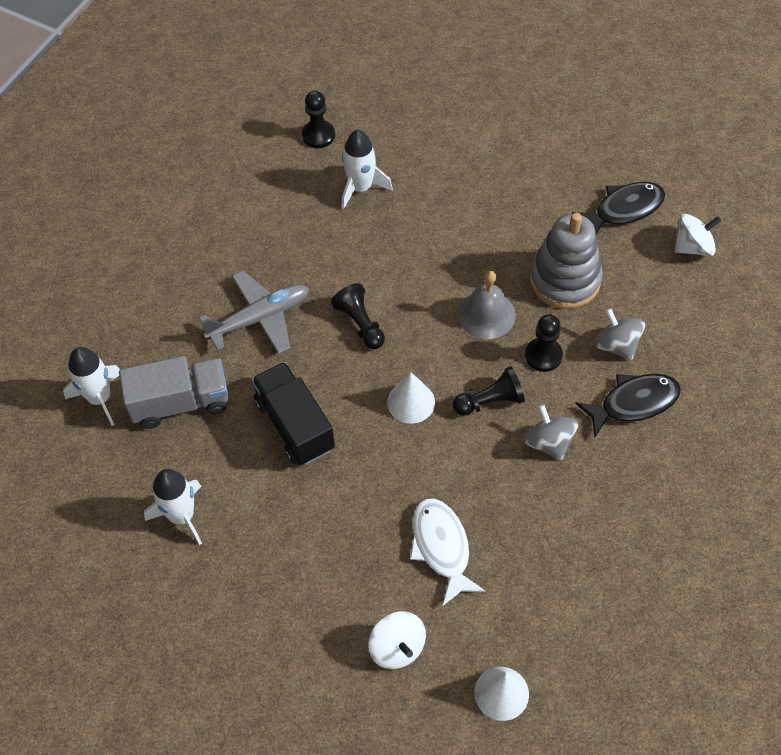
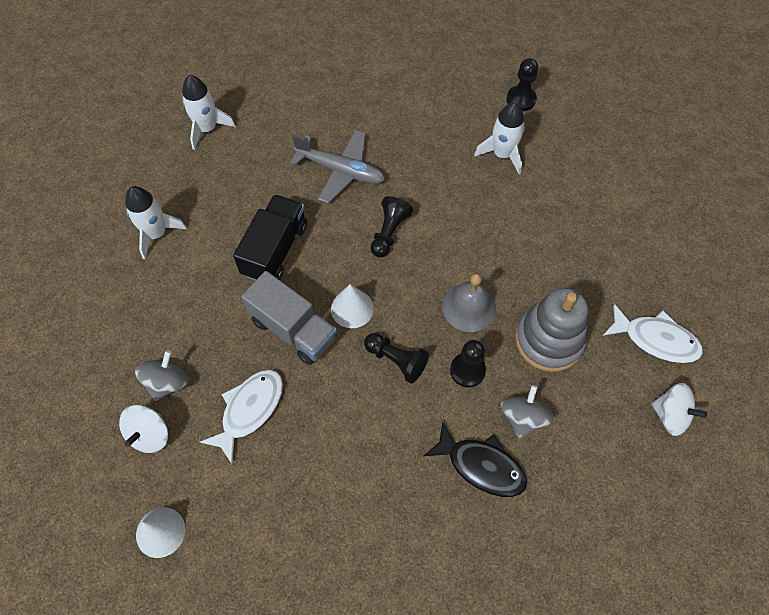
camera: 50 degrees right, 5 degrees up
(180, 403) = (239, 173): grey truck -> grey truck (293, 329)
(549, 442) = (394, 425): grey spinning top -> grey spinning top (167, 382)
(624, 209) = (656, 339): black fish -> white fish

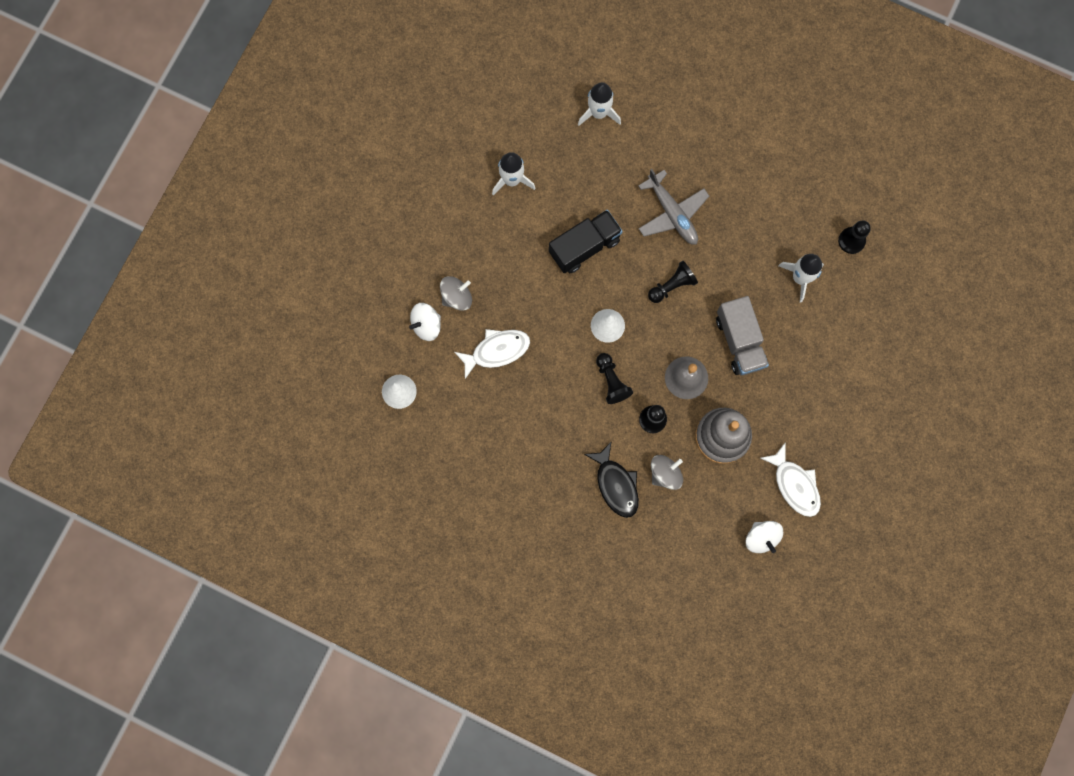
camera: 35 degrees right, 15 degrees up
(293, 329) = (559, 314): grey truck -> grey truck (739, 341)

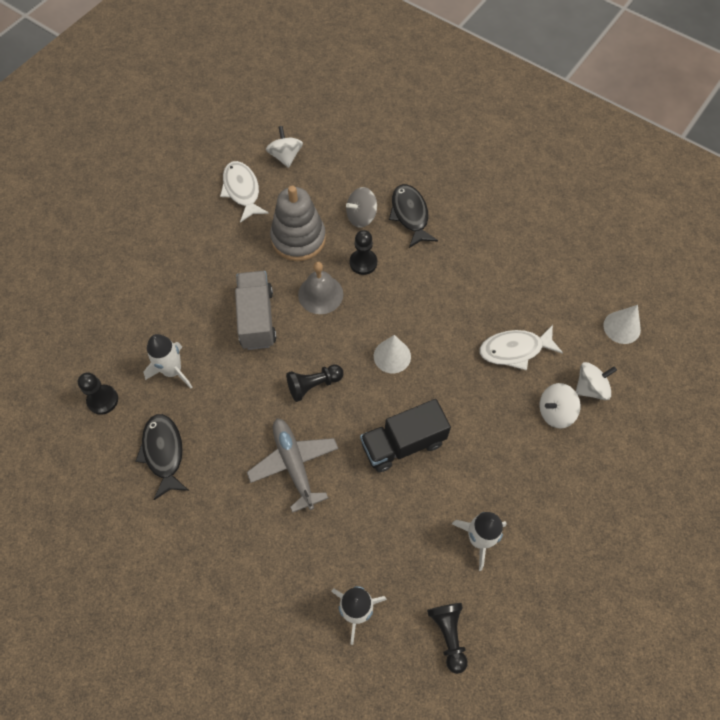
camera: 170 degrees left, 15 degrees down
(457, 297) = (555, 412): grey spinning top -> white spinning top
(611, 381) = (398, 302): black pawn -> black pawn (448, 634)
(783, 204) = (163, 453): none -> black fish

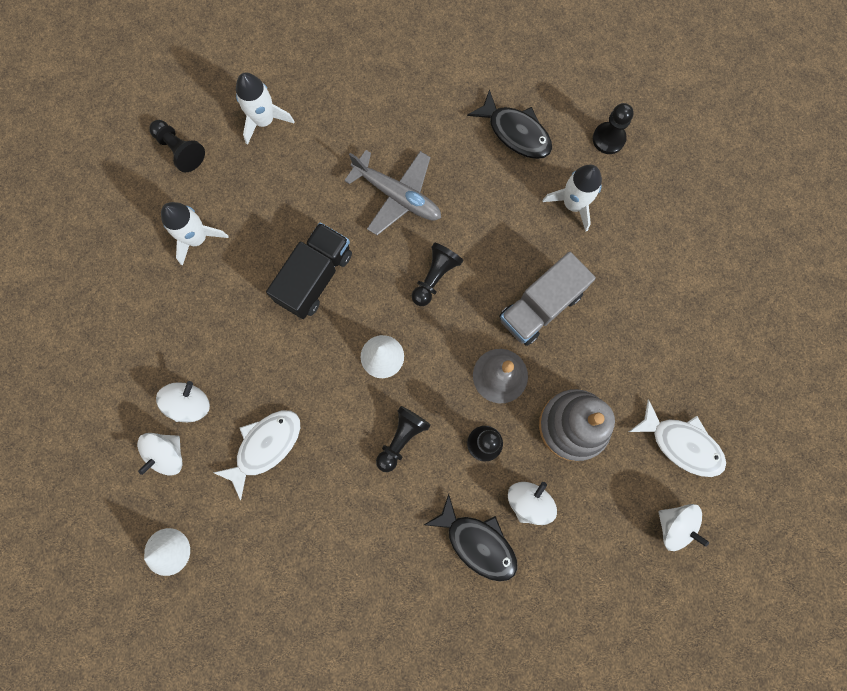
camera: 145 degrees right, 15 degrees up
(257, 319) = (540, 306): grey truck -> grey truck turned 90 degrees clockwise
(361, 216) = (529, 502): grey spinning top -> white spinning top
(416, 298) = (401, 438): none -> black pawn

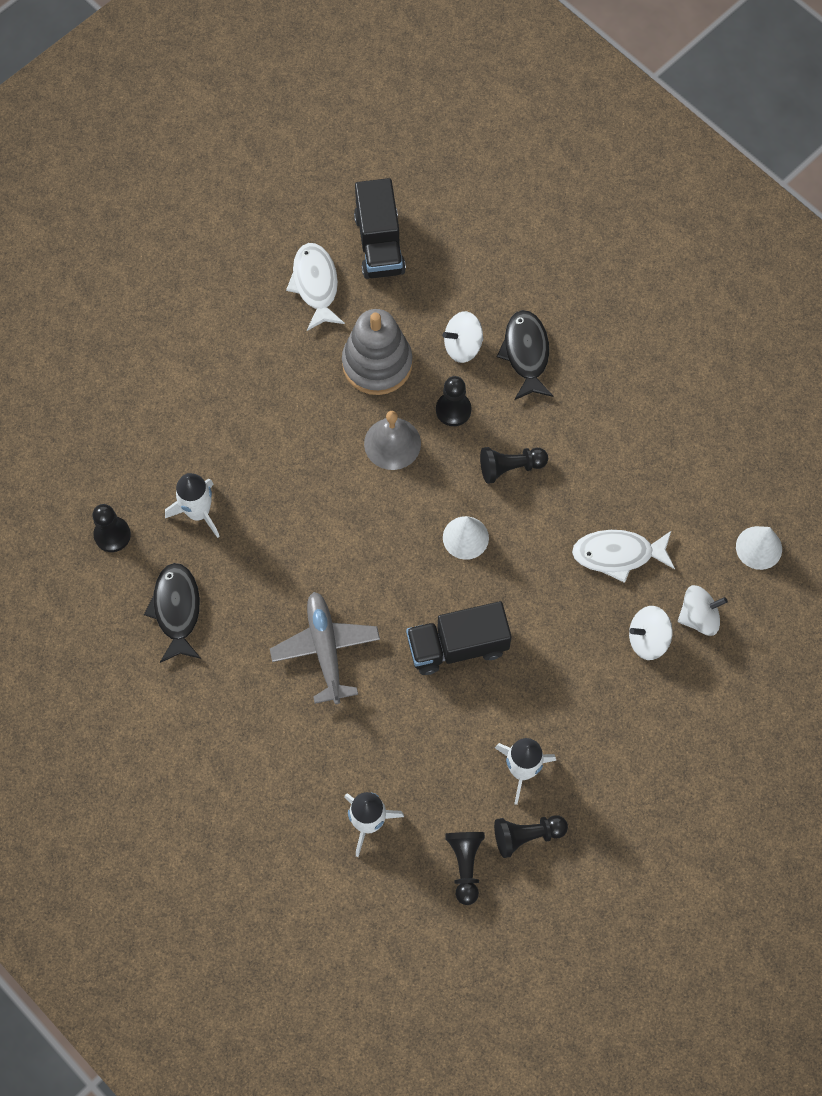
camera: 135 degrees left, 10 degrees down
(435, 277) = (364, 558): black pawn -> black pawn (526, 836)
(540, 306) = (309, 463): grey truck -> none
(675, 525) = (379, 244): white spinning top -> black truck

